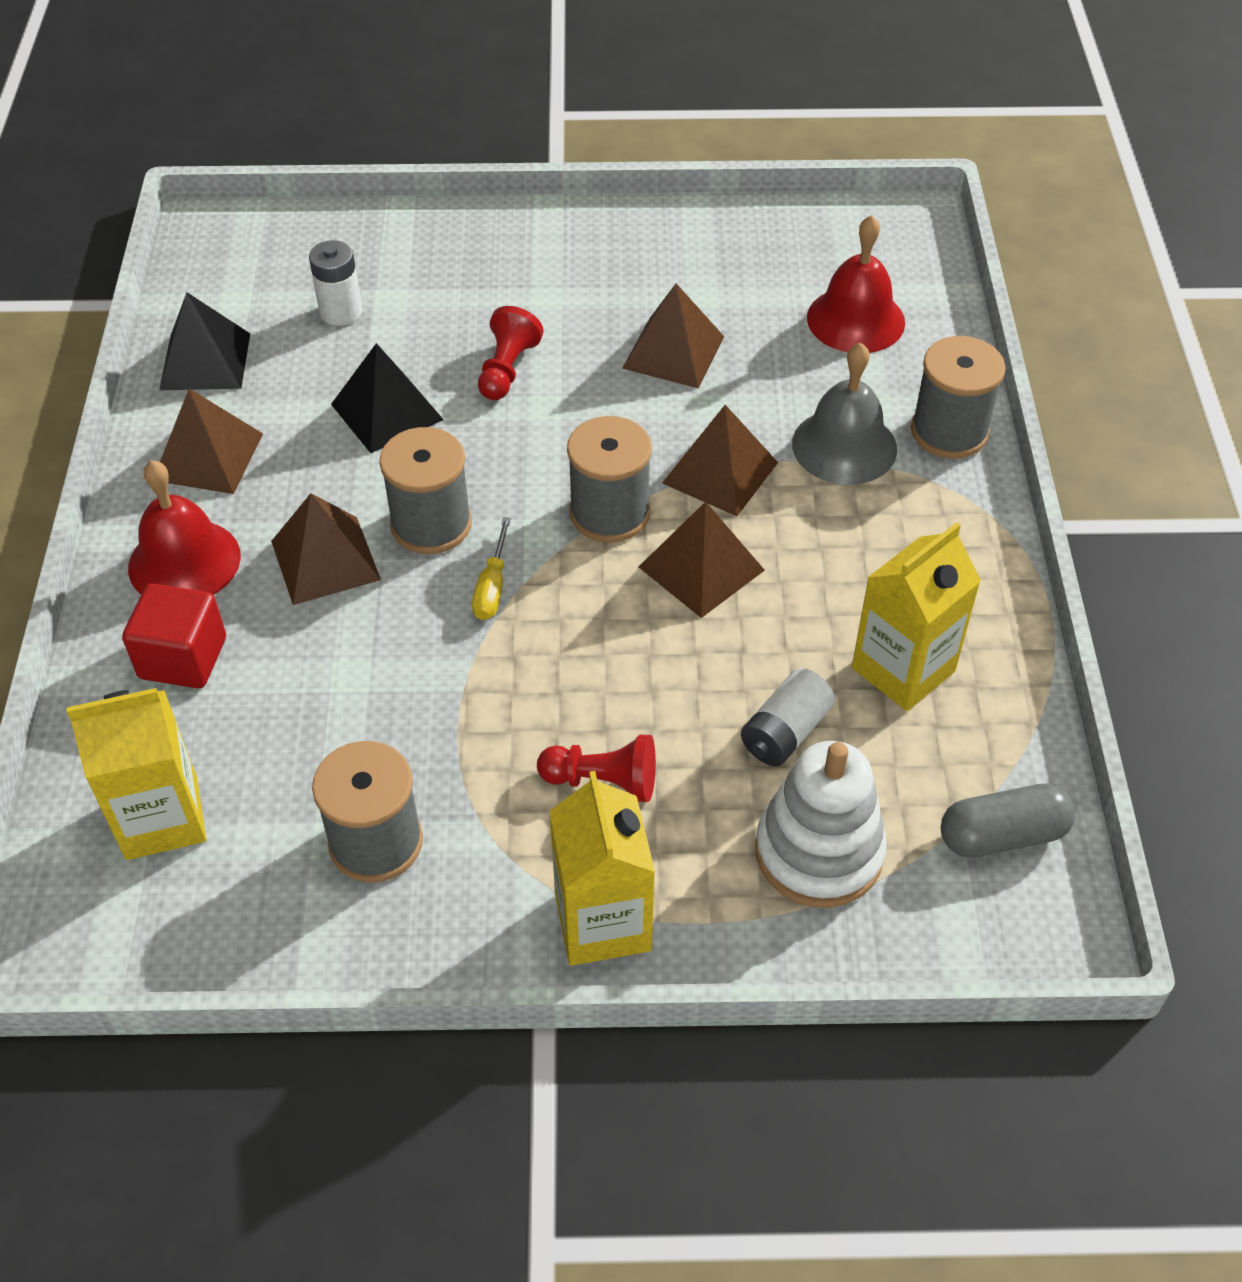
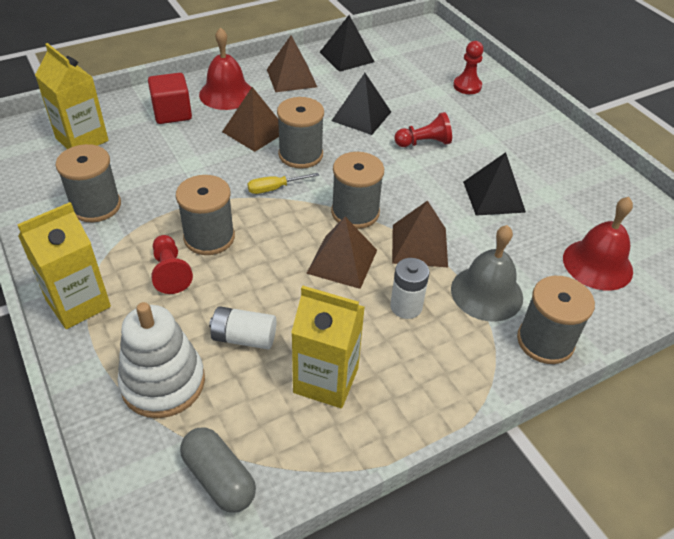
camera: 60 degrees right, 5 degrees down
(341, 312) = (412, 80): white battery -> white battery (406, 306)
(406, 258) = (467, 86): none -> red pawn
(554, 708) = (209, 237): none -> grey spool
(673, 352) = (493, 196): brown pyramid -> black pyramid

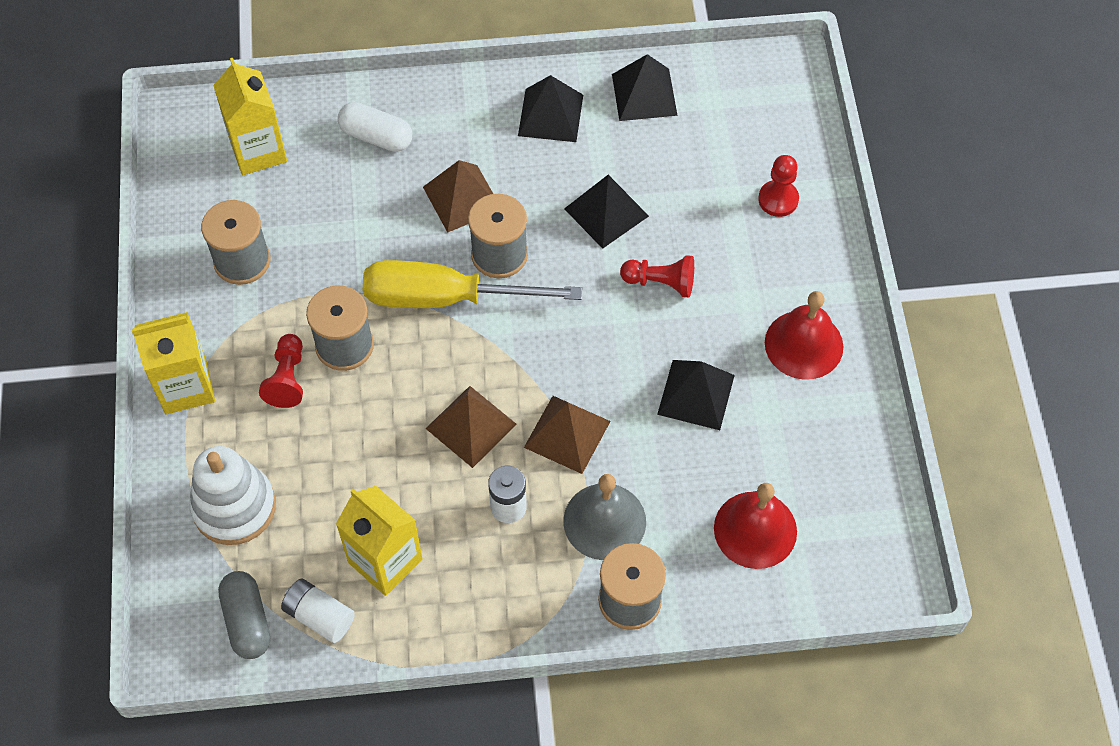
camera: 25 degrees right, 15 degrees up
(172, 113) = (376, 136): red cube -> white capsule
(226, 94) = (455, 121): red bell -> red bell (804, 344)
(244, 338) = (328, 485): white battery -> white battery (319, 616)
(274, 188) = (445, 298): yellow screwdriver -> yellow screwdriver, size x2.42
(291, 78) = (550, 115): brown pyramid -> black pyramid
(355, 212) = (519, 363): grey spool -> none

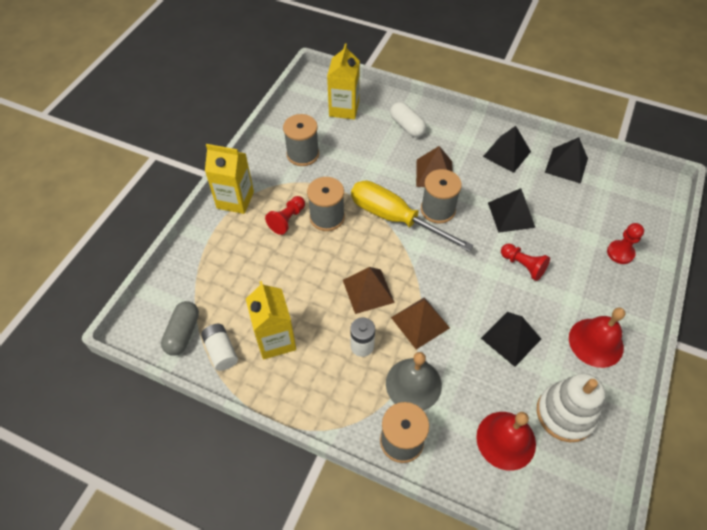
camera: 30 degrees right, 5 degrees down
(234, 507) = (217, 270): white stacking toy -> white stacking toy (565, 414)

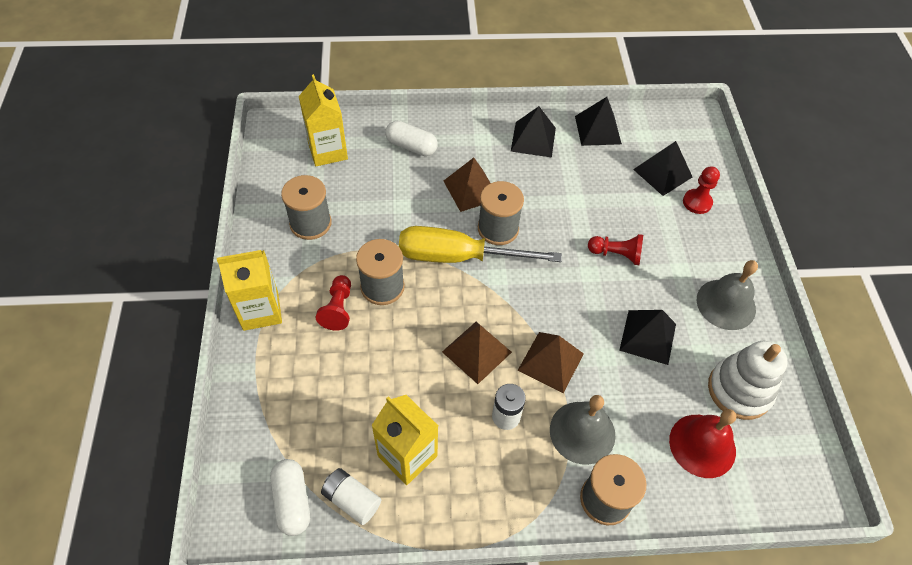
camera: 30 degrees left, 0 degrees up
(183, 333) = (292, 501): grey capsule -> white capsule
(511, 214) = (574, 204): black pyramid -> black pyramid (662, 173)
(596, 342) = (726, 304): red bell -> grey bell

